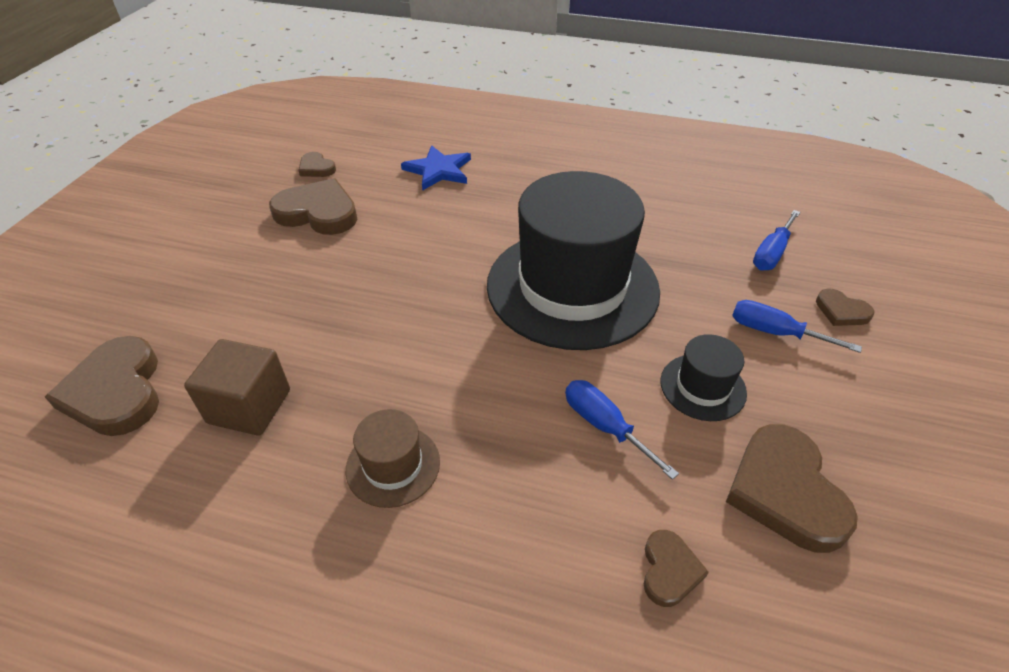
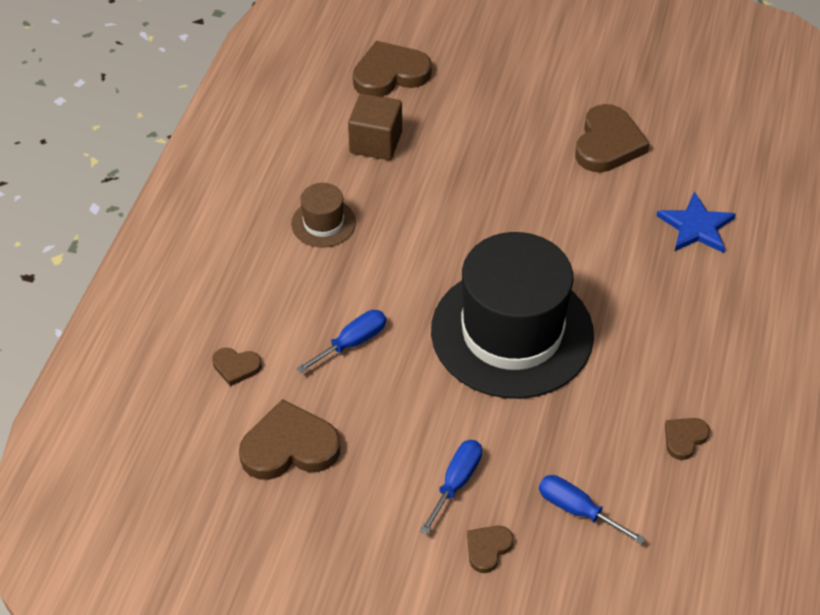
camera: 90 degrees right, 5 degrees up
(316, 168) = (684, 131): brown heart -> brown heart (684, 438)
(702, 387) = (390, 413): black hat -> none

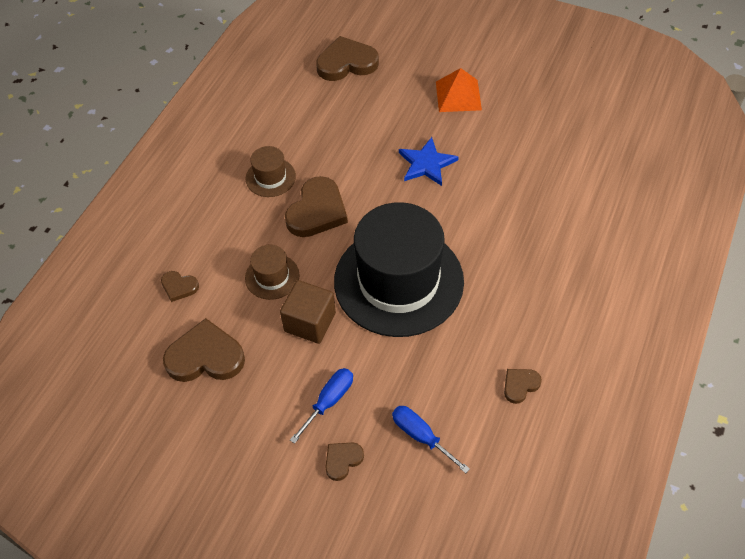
camera: 10 degrees right, 5 degrees up
(352, 343) = (272, 276): blue screwdriver -> brown hat
(376, 142) = (324, 116): brown cube -> brown cube (310, 322)
(539, 103) = (458, 95): none -> orange pyramid
(608, 143) = (505, 133): brown heart -> brown heart (317, 211)
(696, 227) = (564, 208): blue star -> blue star (426, 164)

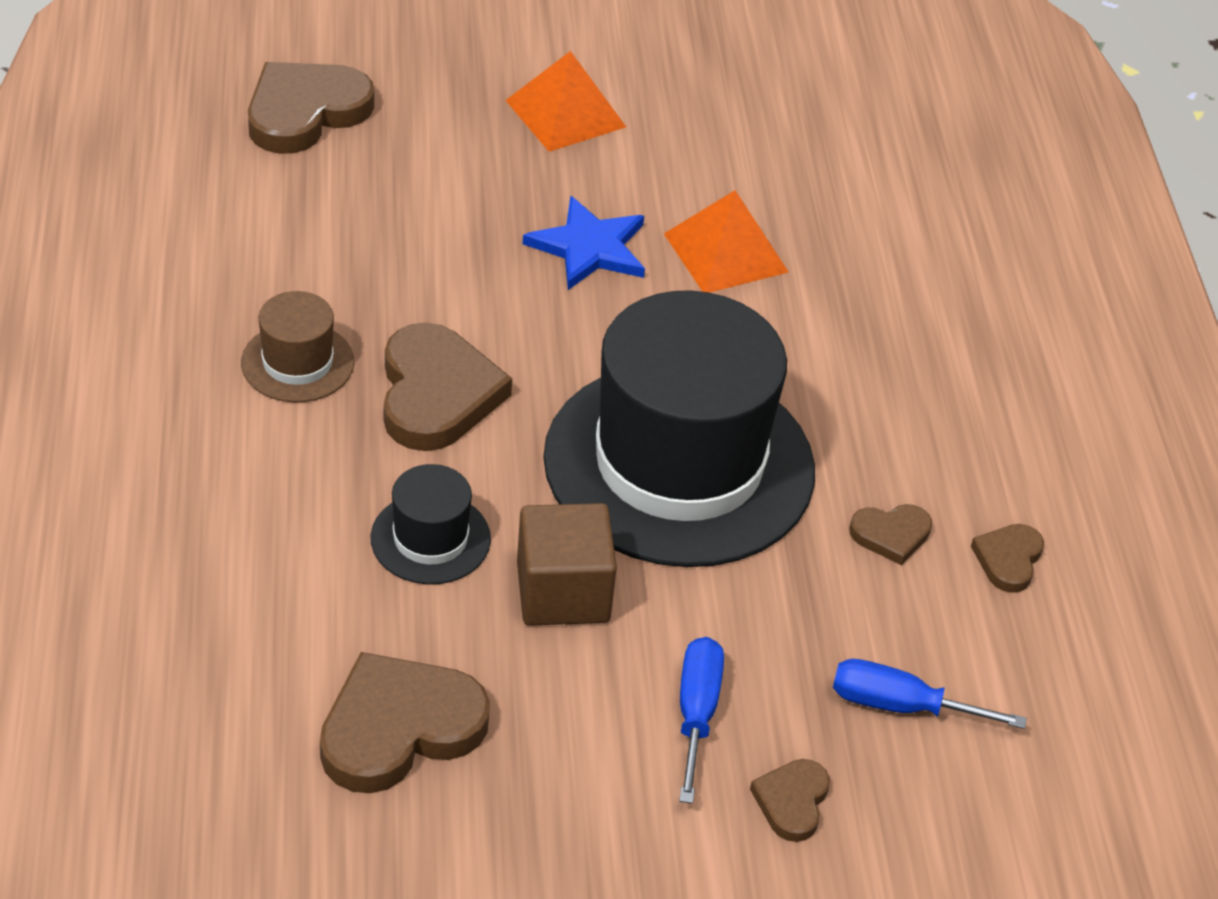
camera: 35 degrees left, 10 degrees down
(179, 287) = (250, 623): brown heart -> brown heart (891, 535)
(272, 276) = (430, 538): brown hat -> black hat
(487, 185) = (725, 252): none -> orange pyramid

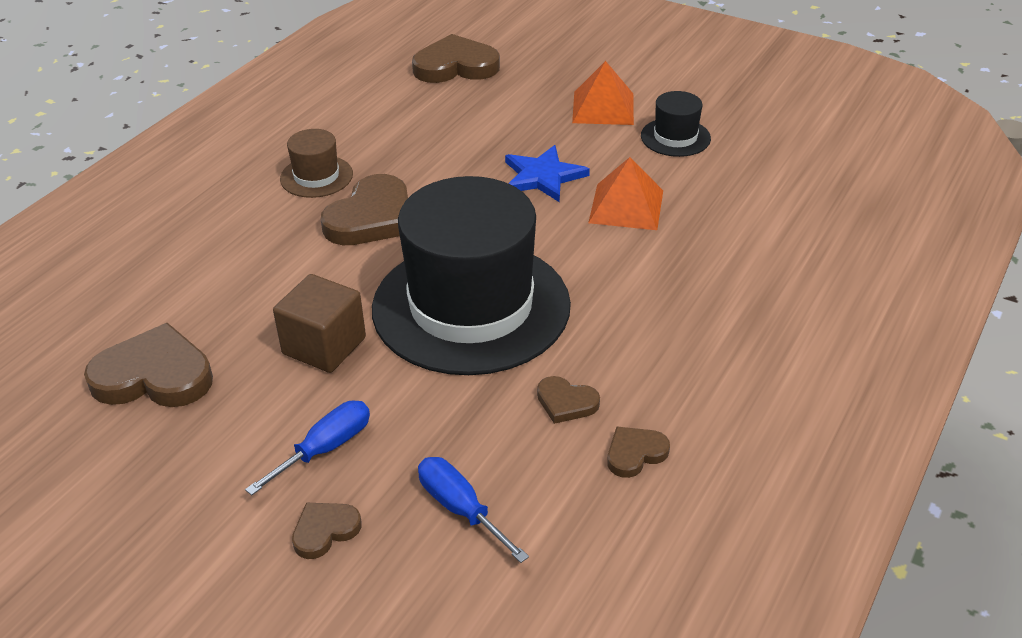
camera: 40 degrees right, 5 degrees down
(430, 538) = (284, 287): black hat -> black hat (675, 137)

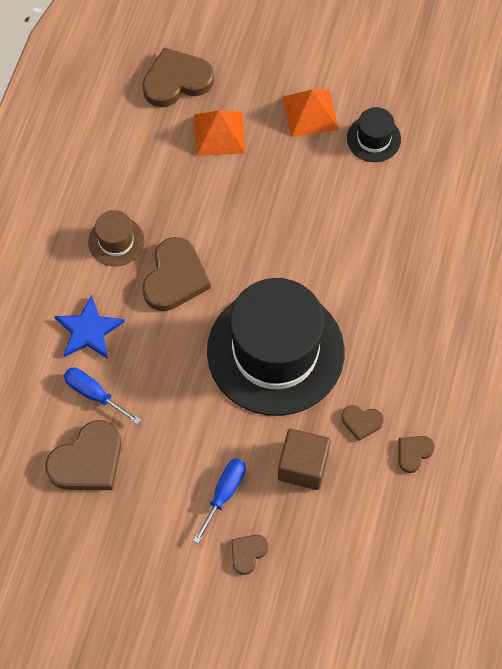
camera: 15 degrees left, 25 degrees up
(154, 376) = (88, 461): brown heart -> brown heart turned 150 degrees clockwise
(324, 346) = (190, 409): brown cube -> brown cube (303, 466)
(460, 509) = (321, 518): blue screwdriver -> blue screwdriver (94, 394)
(542, 176) = (286, 206): blue star -> blue star (88, 330)
(626, 206) = (355, 226): orange pyramid -> orange pyramid (219, 133)

